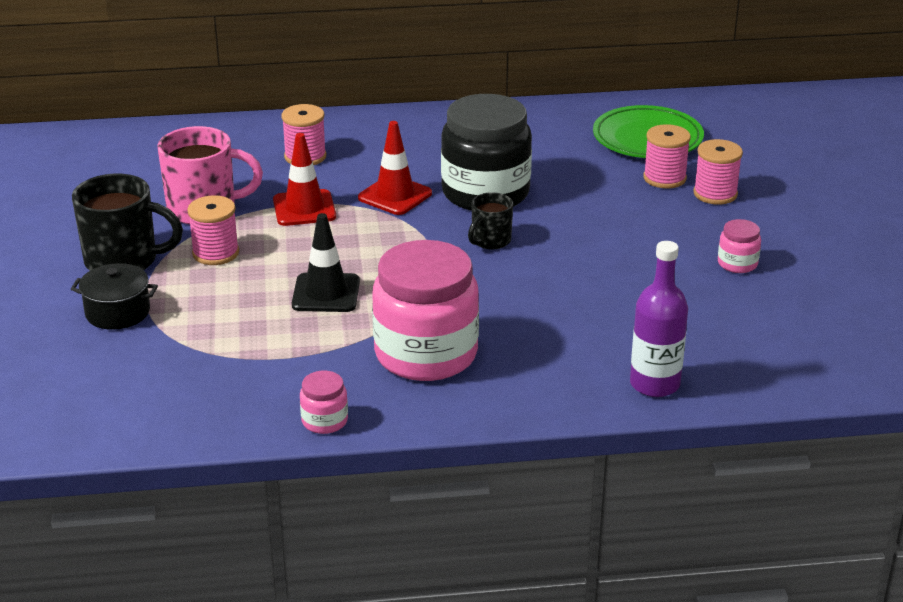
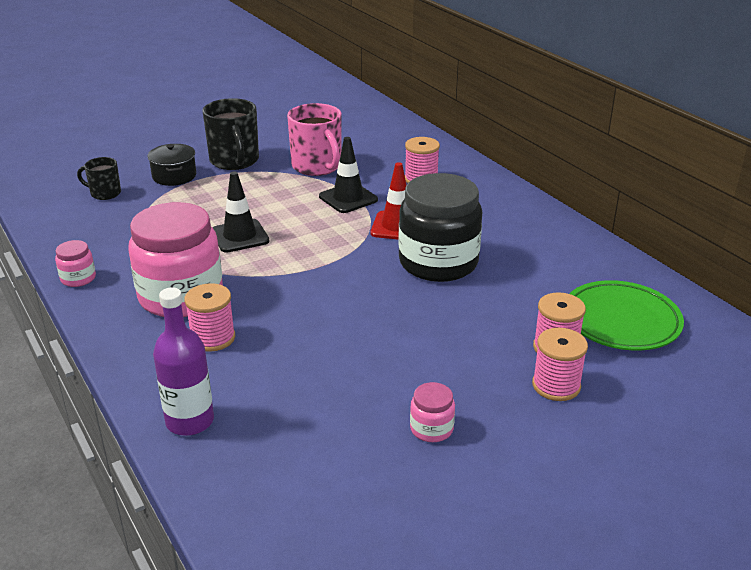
camera: 65 degrees right, 0 degrees up
(215, 253) = (265, 185): pink spool -> pink spool (213, 338)
(304, 208) = (348, 198): red traffic cone -> black traffic cone
(490, 241) = (364, 283): black mug -> black mug (104, 193)

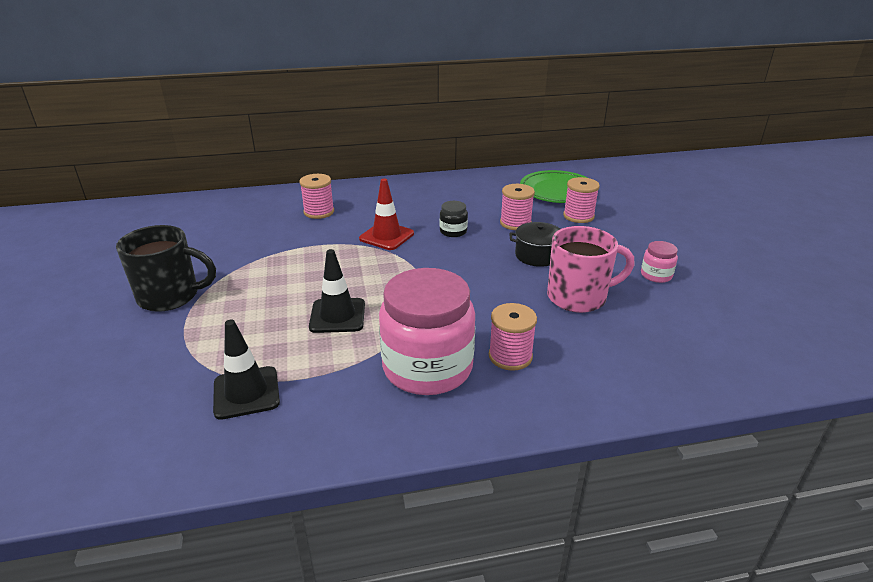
camera: 70 degrees left, 0 degrees up
(78, 278) = (340, 445): pink jar -> none
(104, 193) = (138, 405): black mug -> none
(174, 176) = (157, 342): black pot -> black pot (537, 255)
(190, 421) = (632, 385): purple bottle -> none
(317, 166) = (241, 252): pink mug -> pink mug (578, 297)
(348, 198) = (318, 248): black traffic cone -> black traffic cone (246, 393)
(438, 262) = (453, 231): black jar -> black jar, size x0.42
(556, 386) = (618, 225): pink spool -> pink spool (515, 223)

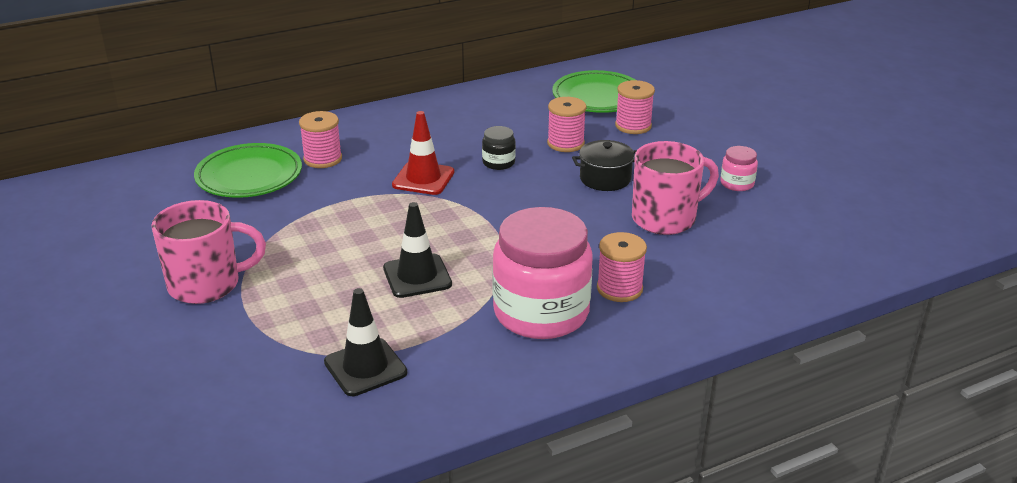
camera: 15 degrees left, 0 degrees up
(170, 296) = (207, 284): black mug -> pink mug
(258, 218) = (249, 176): none -> green plate

